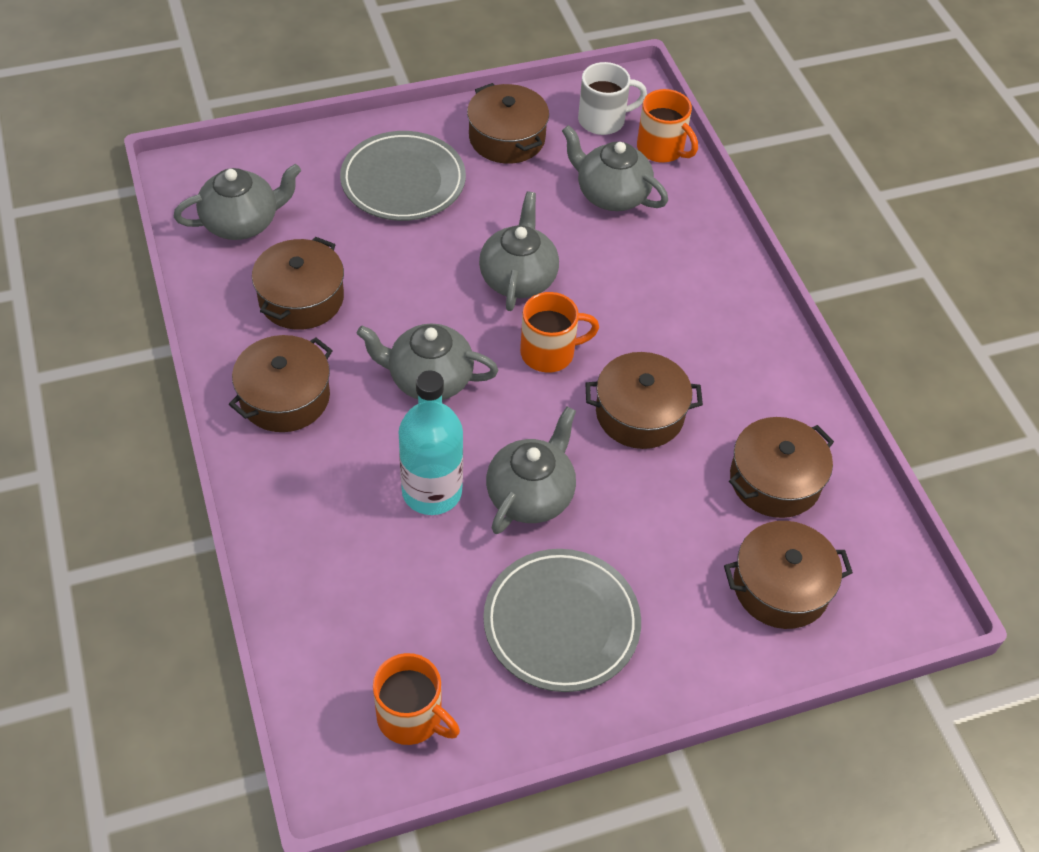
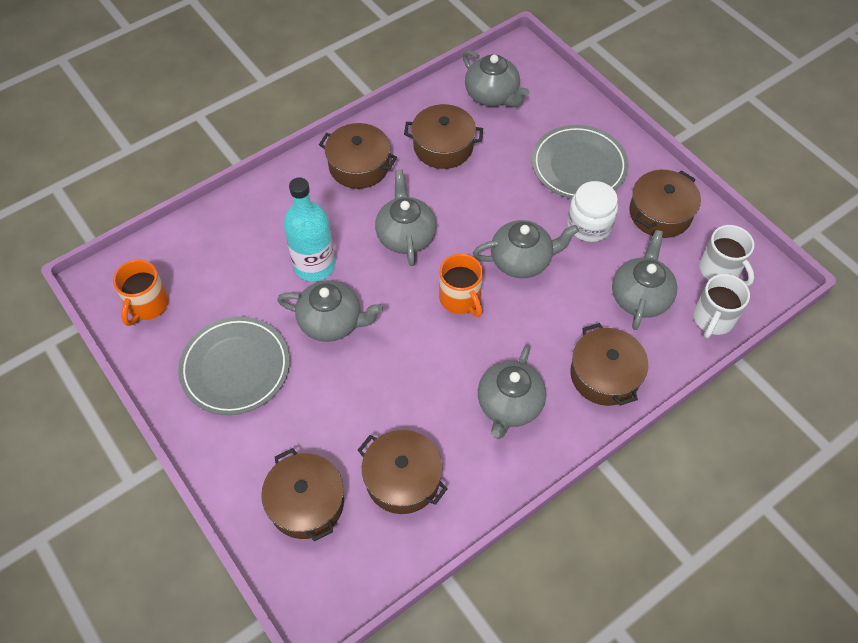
camera: 75 degrees right, 5 degrees up
(494, 202) = (589, 225): none -> white jar
(639, 413) = (429, 371): brown pot -> brown pot (604, 375)
(661, 149) = (713, 319): orange mug -> white mug
(710, 352) = (509, 405): none -> grey teapot

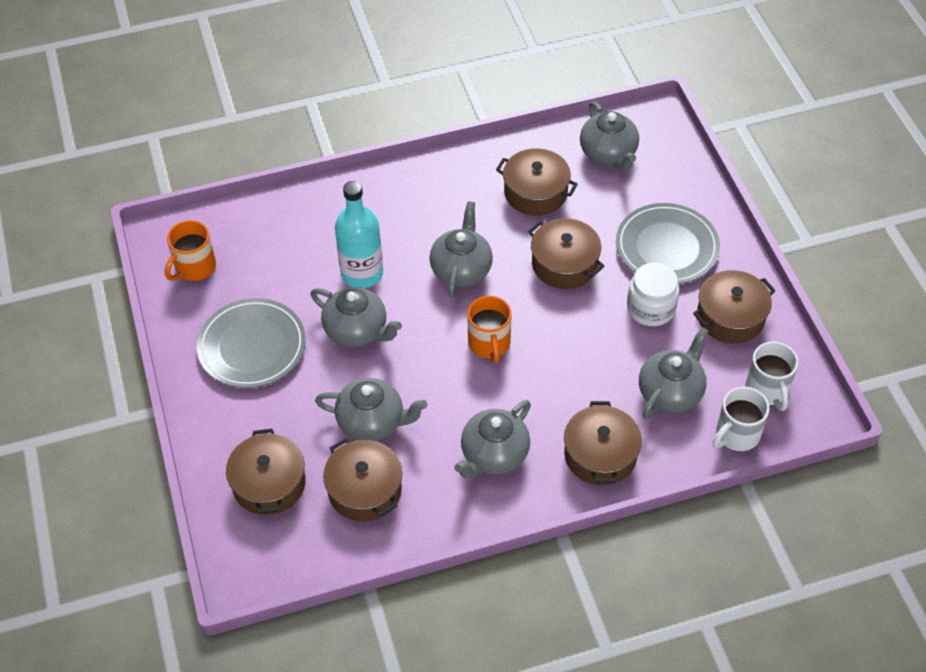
camera: 20 degrees right, 5 degrees down
(359, 166) = (444, 190): brown pot -> brown pot (564, 264)
(522, 260) = (566, 324): grey teapot -> grey teapot (372, 422)

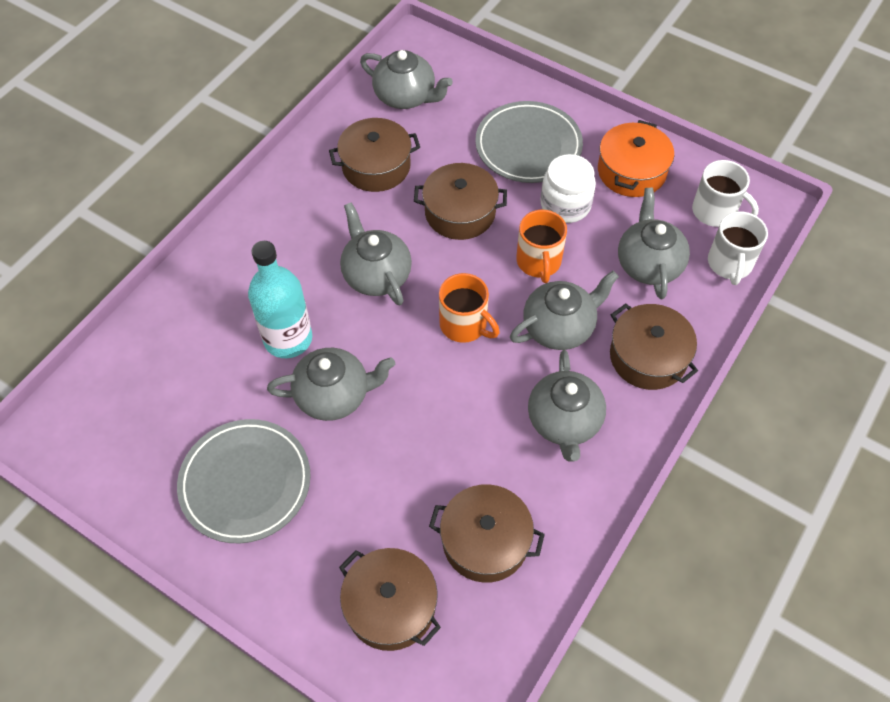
camera: 40 degrees left, 5 degrees up
(194, 267) = (110, 445): orange mug -> orange mug (539, 262)
(372, 422) = (431, 471): grey teapot -> grey teapot (559, 327)
(730, 317) = (631, 171): brown pot -> orange pot

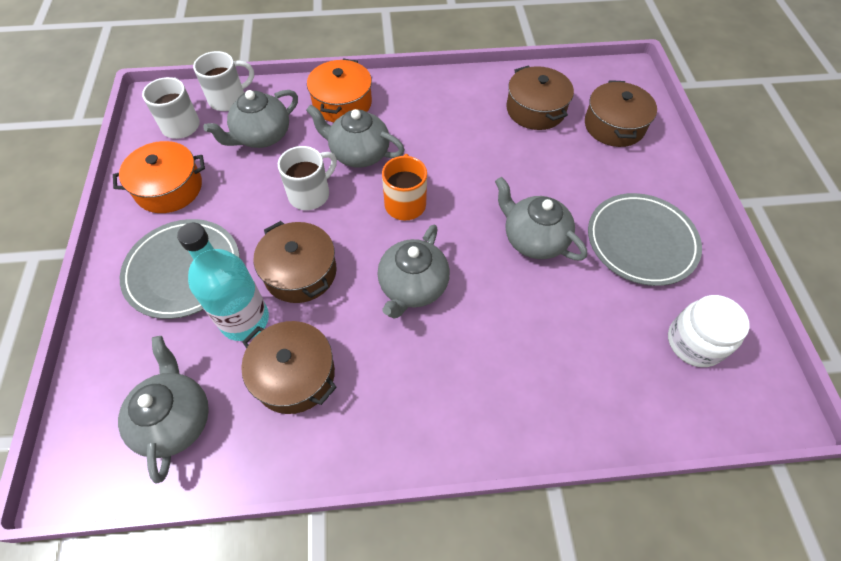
camera: 130 degrees left, 0 degrees up
(288, 339) = (523, 302): turquoise bottle -> turquoise bottle (244, 319)
(539, 262) = (310, 194): orange mug -> white mug
(564, 422) = (427, 116): grey teapot -> none
(565, 205) = (237, 209): white jar -> white jar (694, 342)
(648, 357) = (342, 103): brown pot -> orange pot

